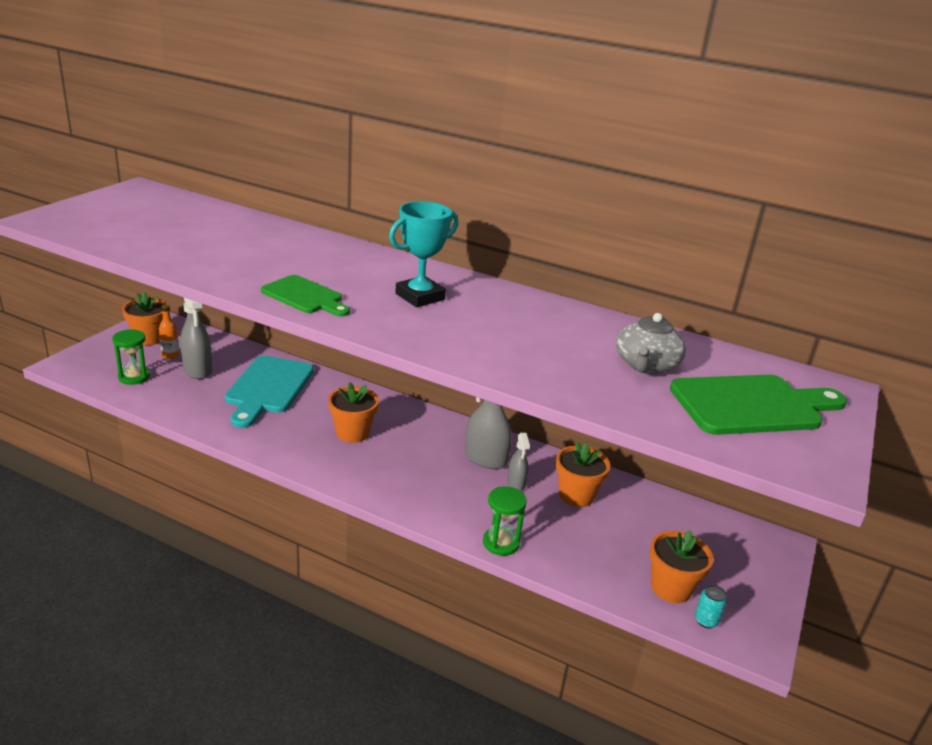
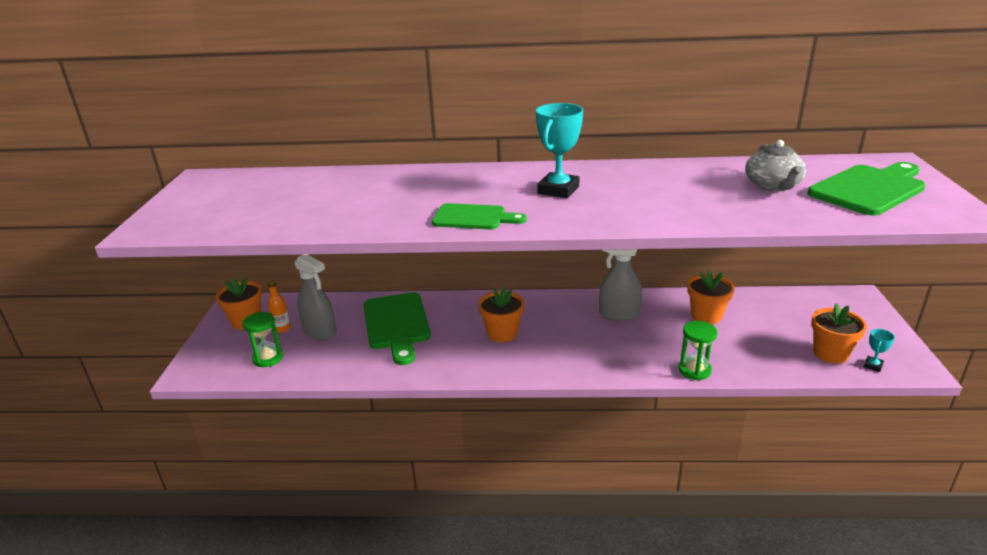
camera: 20 degrees left, 0 degrees up
(268, 388) = (396, 324): turquoise cutting board -> green cutting board
(516, 483) = (658, 324): grey spray bottle -> none
(706, 621) = (873, 365): turquoise can -> turquoise trophy

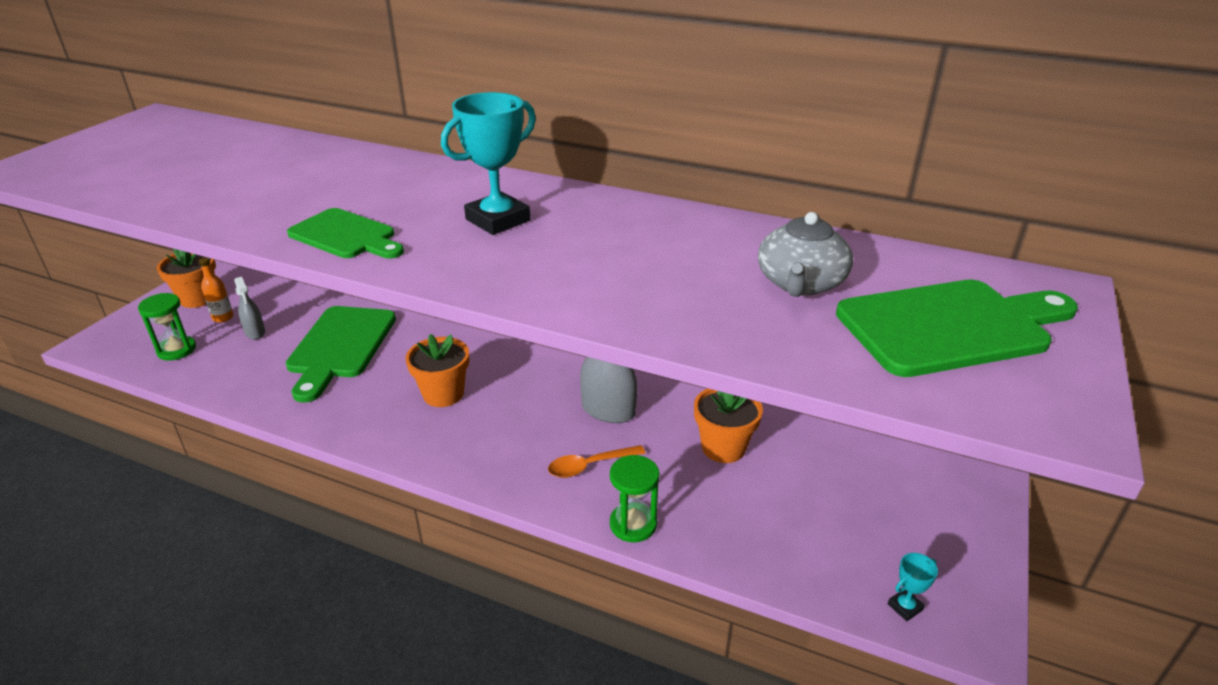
camera: 20 degrees right, 5 degrees up
(320, 331) = (255, 332): grey spray bottle -> grey spray bottle, size x0.59
(638, 347) = (589, 466): none -> orange spoon
(830, 353) = (854, 564): orange flower pot -> none

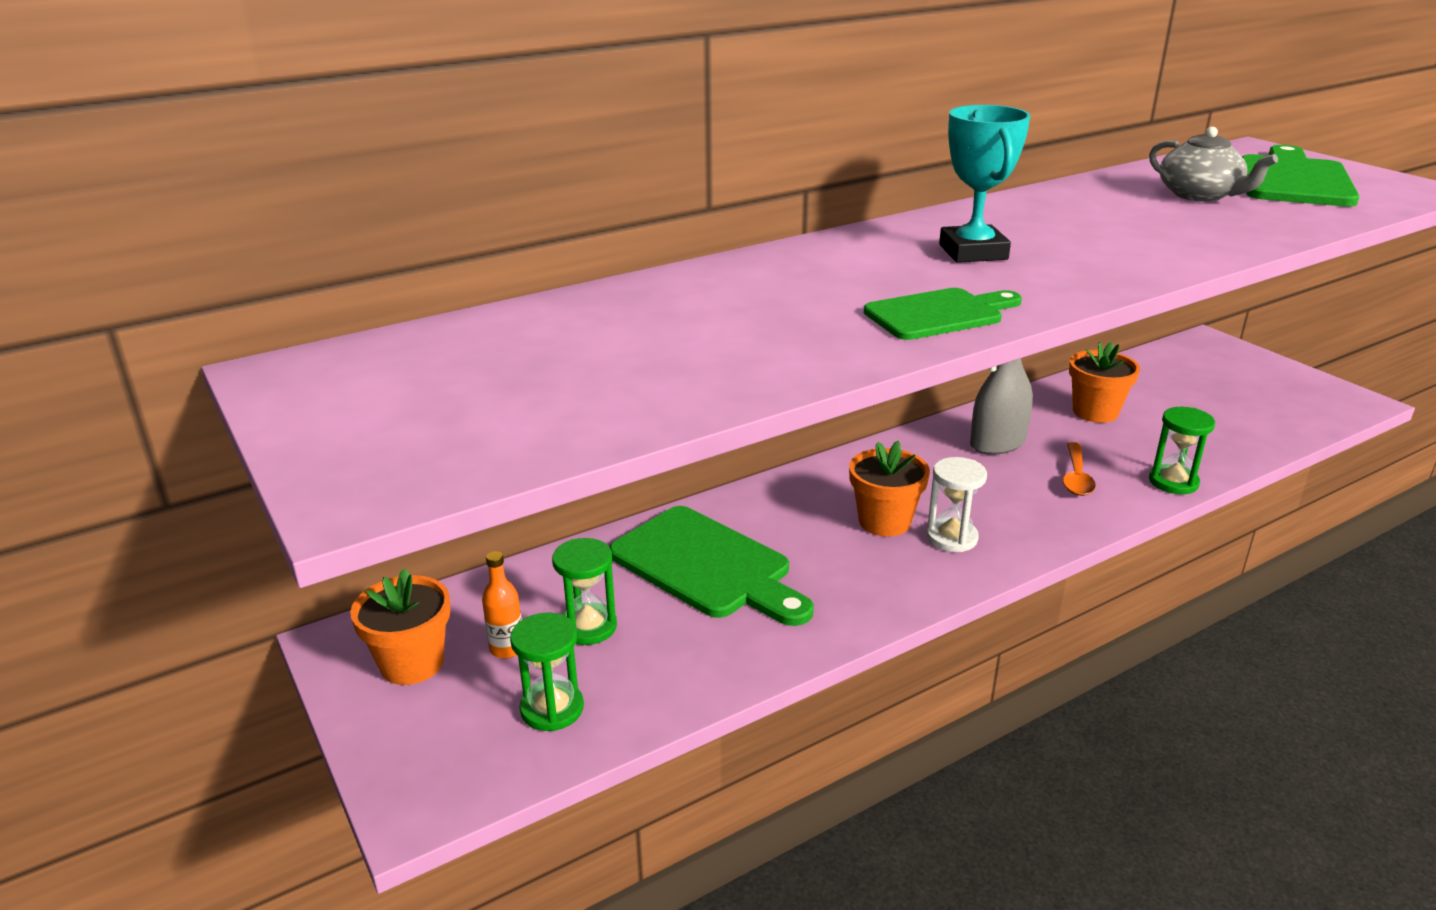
camera: 55 degrees left, 5 degrees down
(255, 332) = (588, 627): grey spray bottle -> green hourglass
(443, 429) = (951, 537): none -> white hourglass
(905, 607) = (1321, 412): turquoise trophy -> none

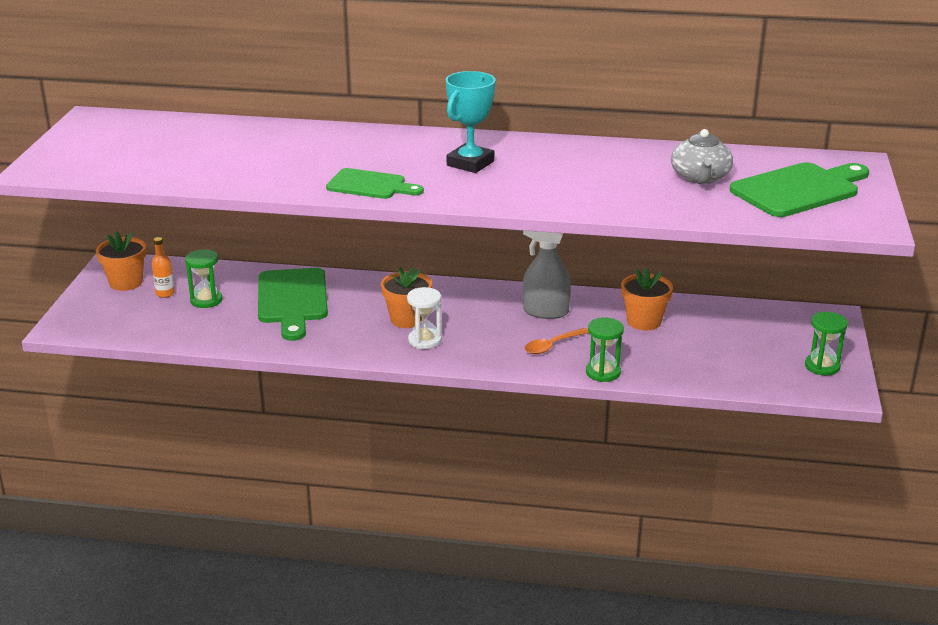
camera: 40 degrees right, 0 degrees up
(552, 709) = (147, 321): green hourglass -> green hourglass (822, 366)

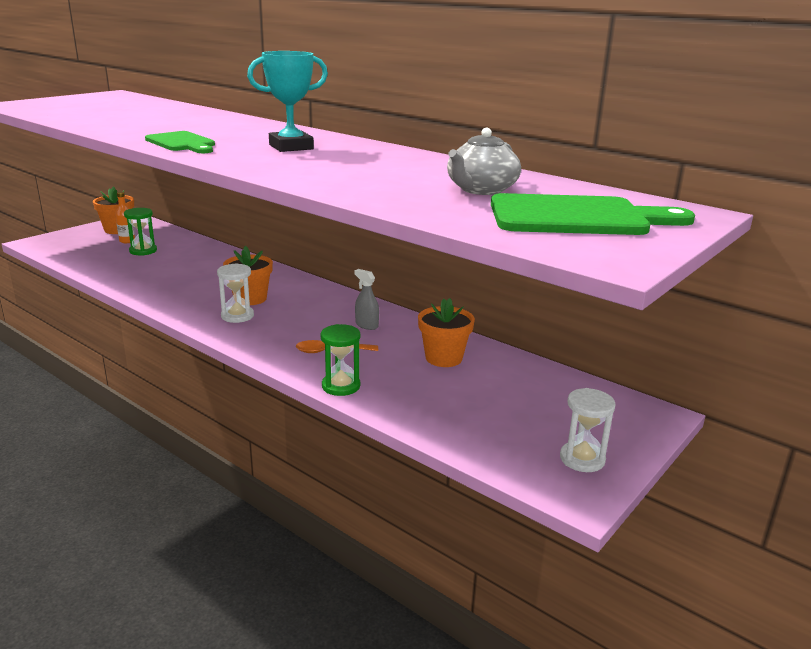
camera: 30 degrees right, 5 degrees down
(292, 300) = (195, 265): green cutting board -> none
(545, 312) = (366, 325): grey spray bottle -> grey spray bottle, size x0.59
(822, 366) = (582, 459): green hourglass -> white hourglass

